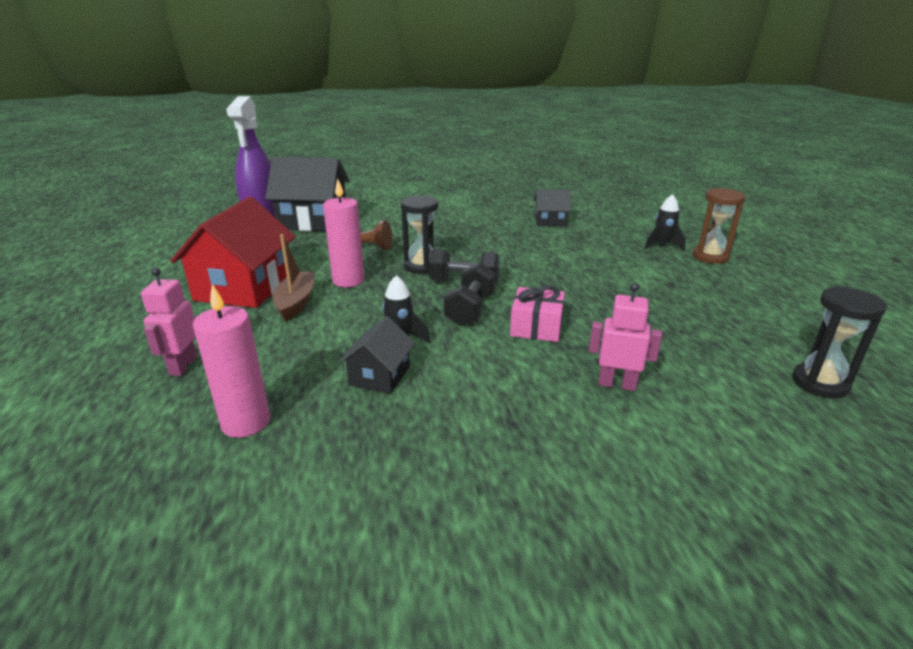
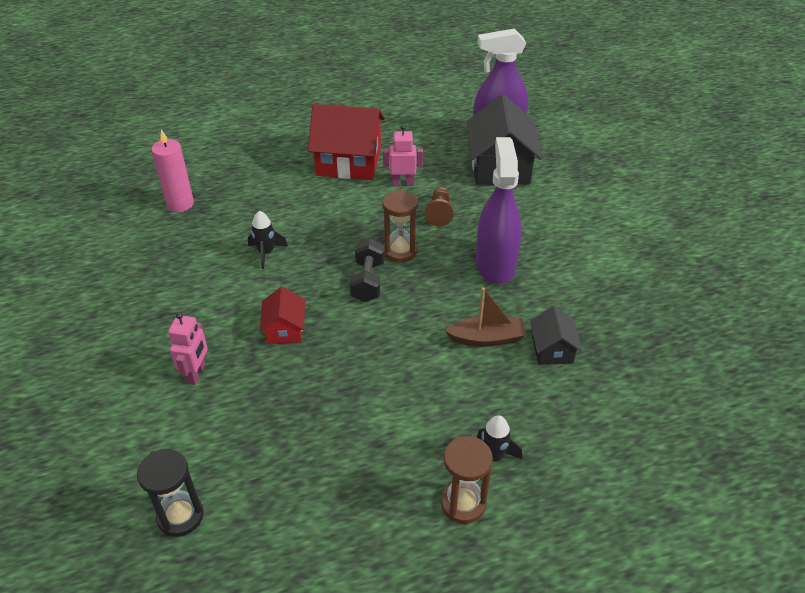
camera: 85 degrees right, 15 degrees up
(183, 366) = (241, 166): pink robot -> pink robot (403, 183)
(296, 302) = (325, 192): brown boat -> brown boat (486, 338)
(348, 281) = (365, 212): pink candle -> none
(379, 375) = (221, 249): black house -> none
(421, 266) = (400, 251): black hourglass -> brown hourglass
(451, 231) = (495, 265): none -> purple spray bottle
(470, 310) = (314, 288): black dumbbell -> none
(536, 327) = (285, 329): pink gift -> red house

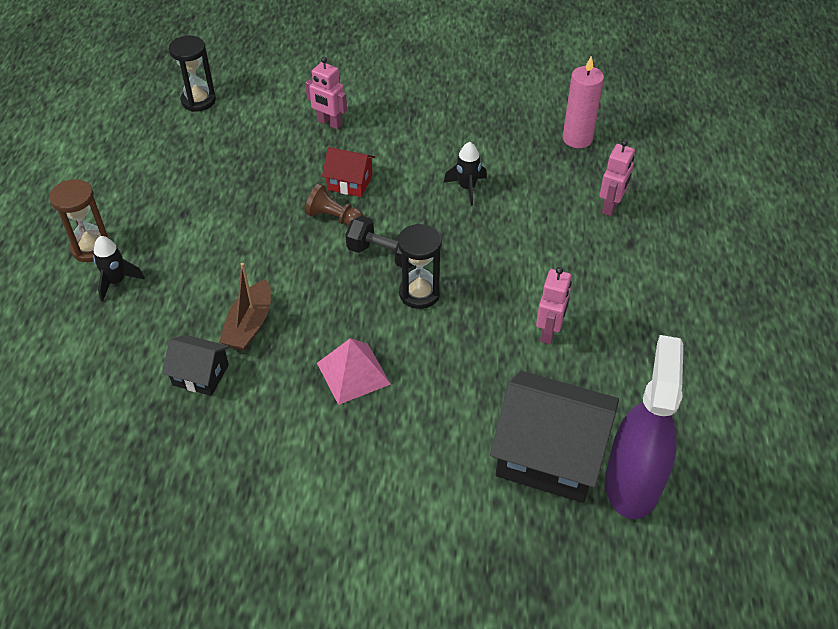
camera: 110 degrees right, 5 degrees up
(261, 175) = (611, 206): none -> pink robot
(349, 162) = (615, 290): red house -> none
(400, 251) = (419, 293): brown hourglass -> black hourglass
(439, 213) = (473, 351): brown pawn -> brown pawn (334, 218)
(495, 265) = (353, 373): purple spray bottle -> pink pyramid

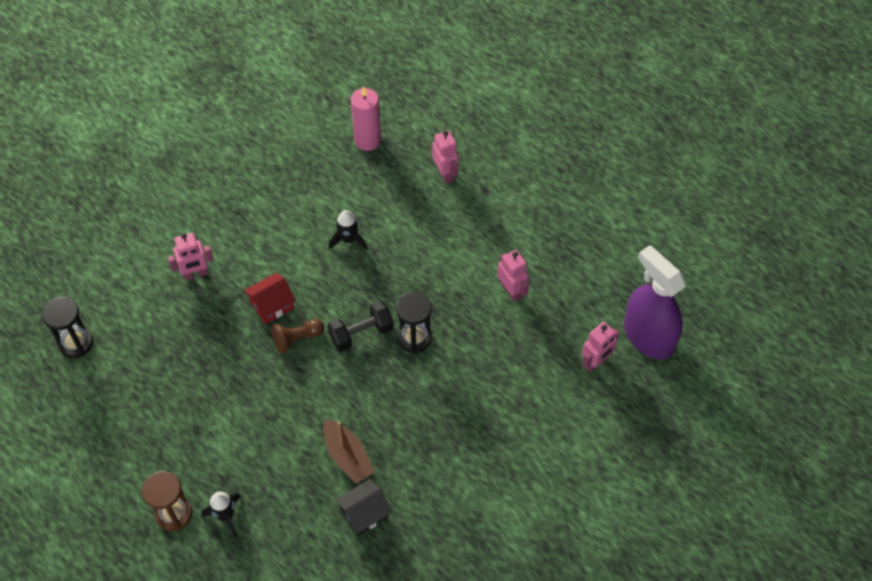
camera: 50 degrees left, 10 degrees up
(353, 373) = (444, 422): pink pyramid -> none
(549, 455) = (596, 362): black house -> pink robot

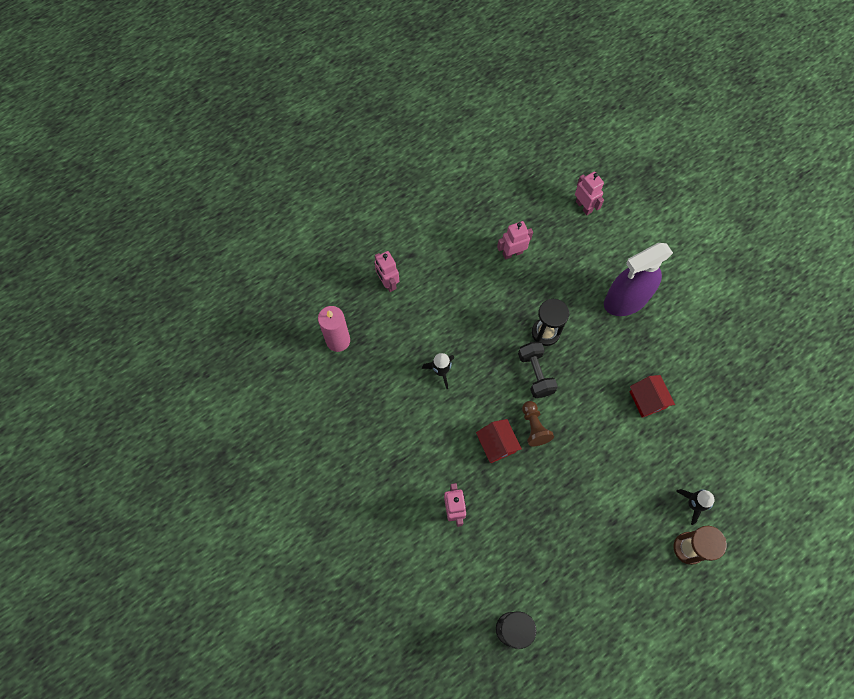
camera: 80 degrees left, 10 degrees up
(347, 456) = (647, 400): brown boat -> red house
(364, 513) = (697, 394): black house -> none
(445, 174) = (388, 283): pink robot -> pink robot turned 105 degrees counterclockwise
(648, 337) = (566, 167): purple spray bottle -> purple spray bottle (626, 300)

